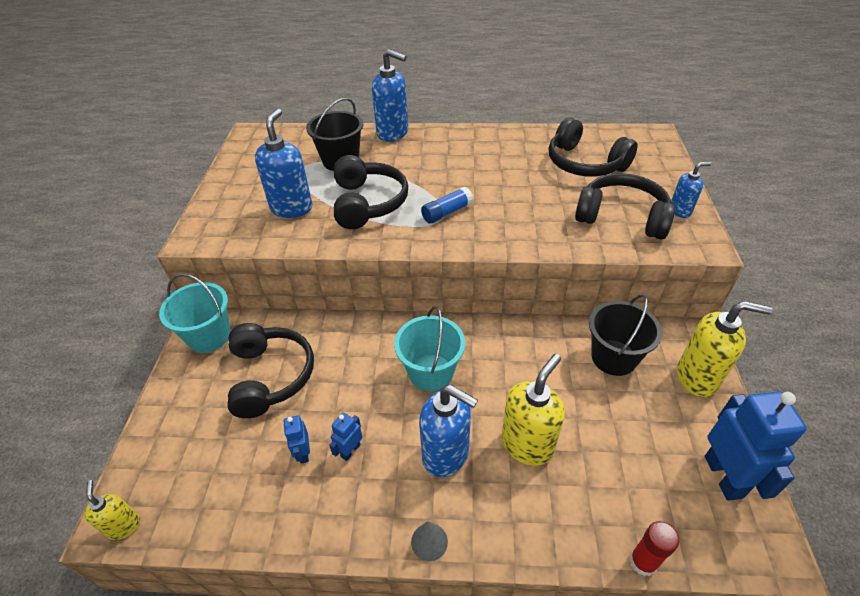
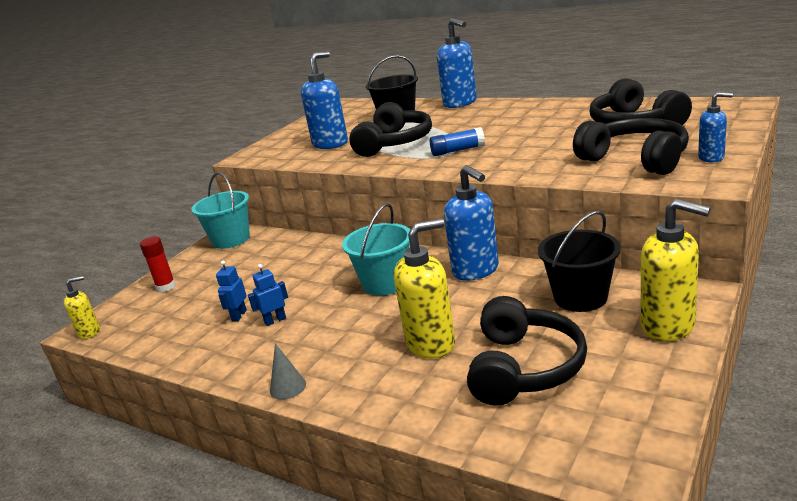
camera: 30 degrees right, 20 degrees down
(124, 526) = (89, 332): yellow soap dispenser -> yellow soap dispenser turned 60 degrees clockwise
(270, 376) = (254, 268): black headphones -> black headphones (524, 368)
(446, 454) = (351, 337): blue soap dispenser -> blue soap dispenser (476, 270)
(643, 562) = (473, 446): red glue stick -> red glue stick (166, 287)
(723, 476) = (628, 406): blue robot -> none

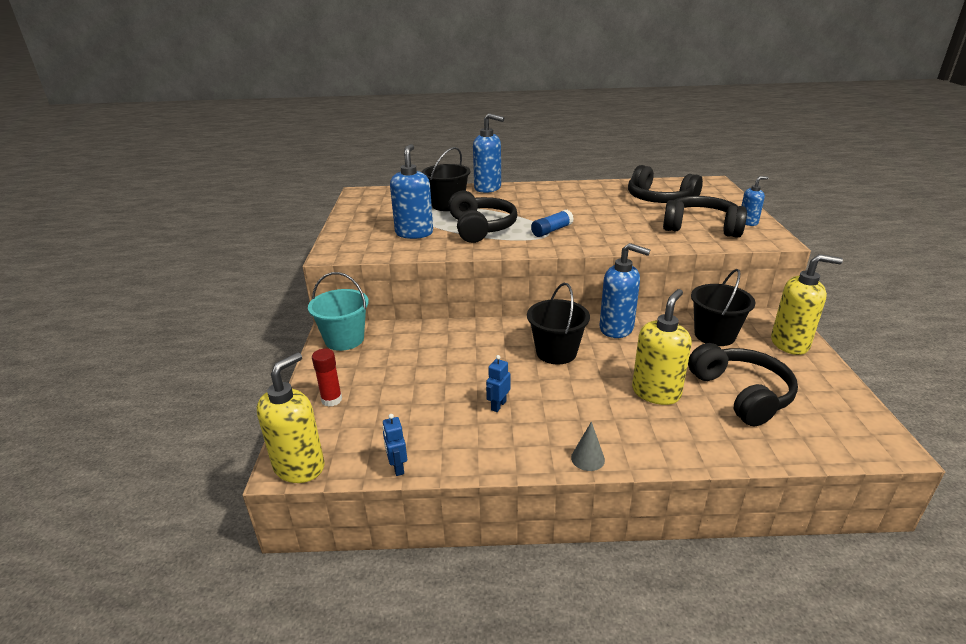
camera: 35 degrees left, 5 degrees up
(89, 332) = (300, 466): yellow soap dispenser -> yellow soap dispenser, size x1.81
(239, 315) = (455, 409): blue robot -> blue robot (397, 467)
(385, 283) = (556, 352): turquoise bucket -> black bucket

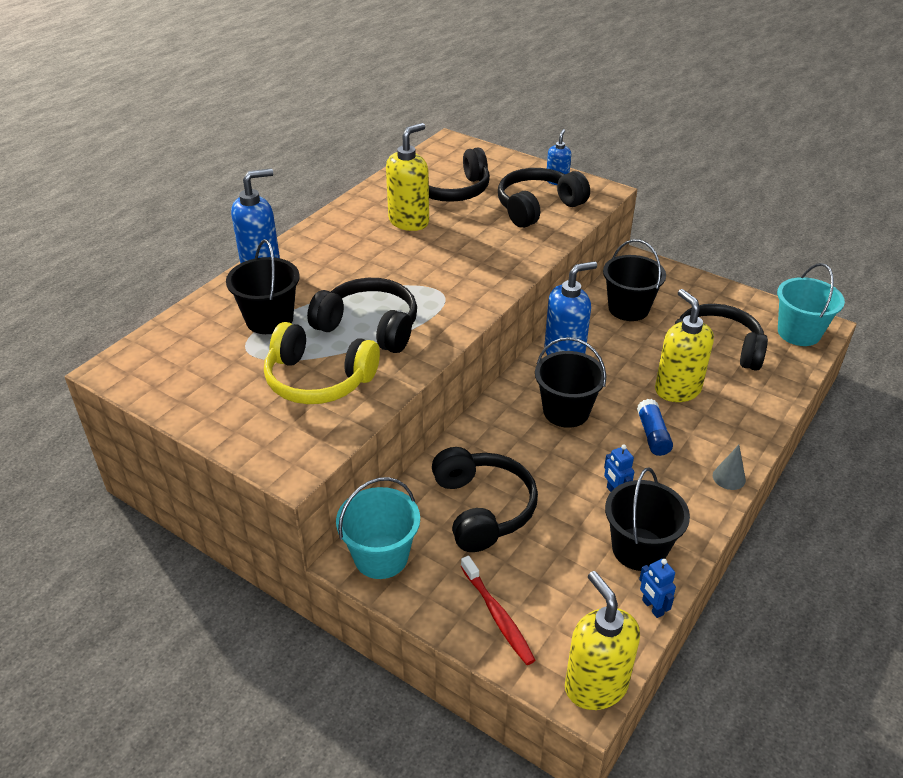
camera: 55 degrees left, 10 degrees up
(331, 400) = (497, 615): red glue stick -> red toothbrush
(397, 467) = (652, 607): blue robot -> blue robot turned 45 degrees clockwise
(414, 233) = (318, 380): blue soap dispenser -> yellow headphones
(421, 357) = (482, 508): none -> black headphones
(452, 438) = (639, 549): none -> black bucket
(552, 230) = (437, 287): blue glue stick -> blue glue stick (652, 435)
(790, 344) = (676, 282): yellow soap dispenser -> yellow soap dispenser (409, 221)
(851, 435) = (798, 333): none -> turquoise bucket

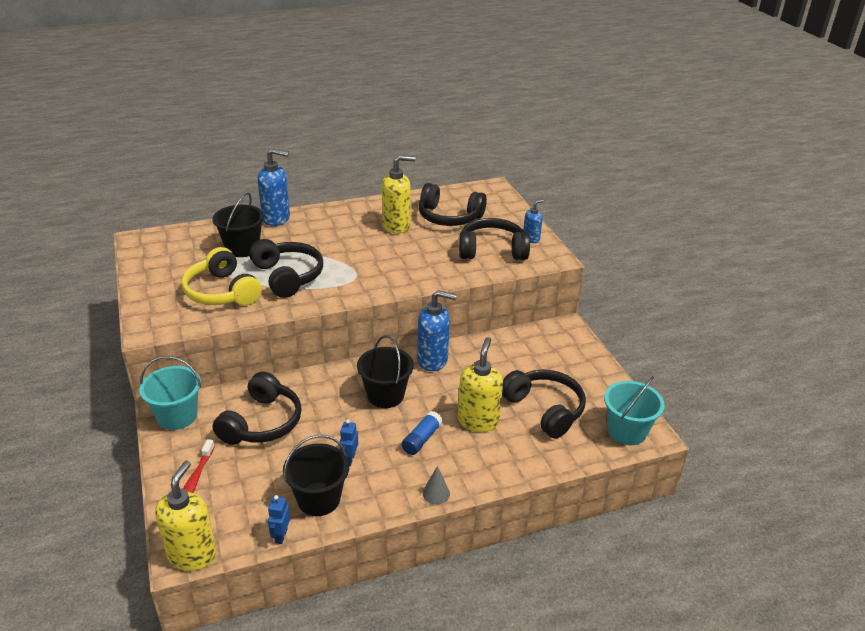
camera: 35 degrees right, 5 degrees down
(628, 308) = (516, 353): black bucket -> none

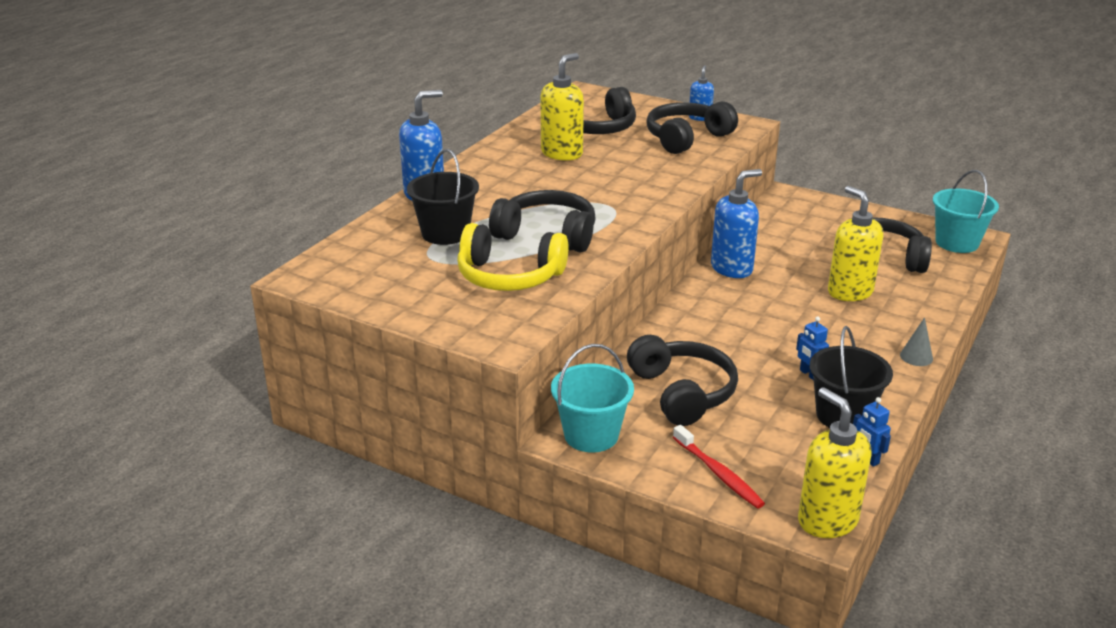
camera: 40 degrees left, 5 degrees down
(385, 395) = (745, 314): black bucket -> none
(421, 439) = (834, 328): blue glue stick -> none

